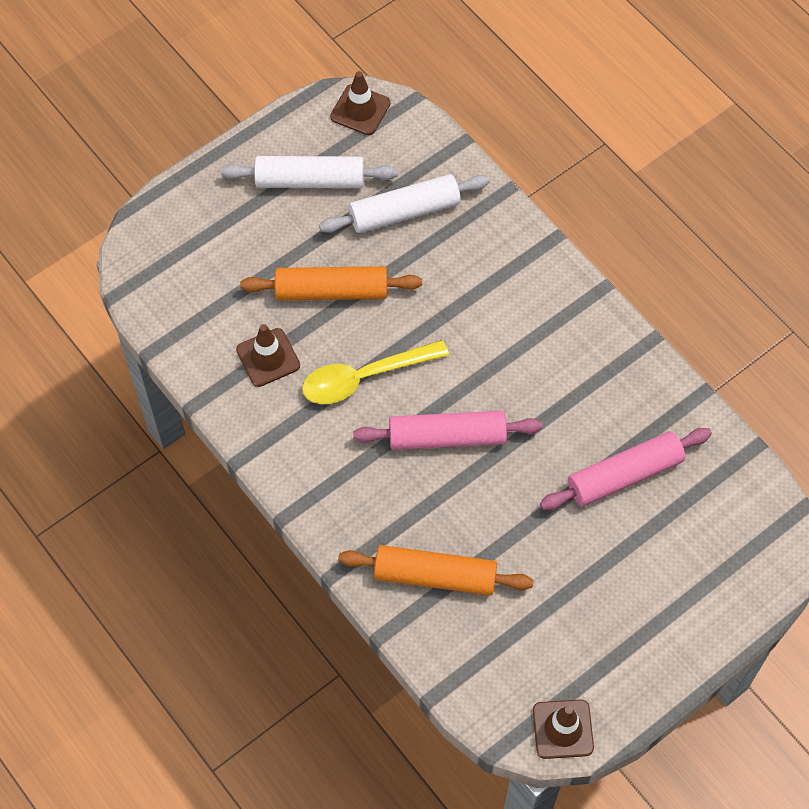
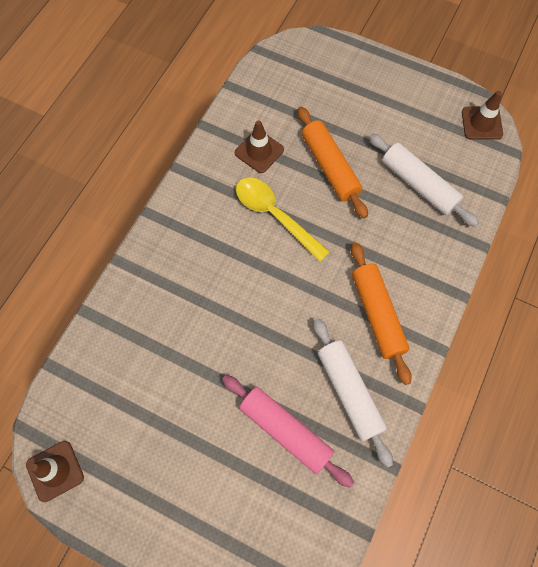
camera: 65 degrees right, 5 degrees up
(310, 180) = (407, 117): white rolling pin -> white rolling pin (349, 392)
(435, 576) = (142, 327): orange rolling pin -> orange rolling pin (377, 314)
(447, 437) = (255, 288): pink rolling pin -> none

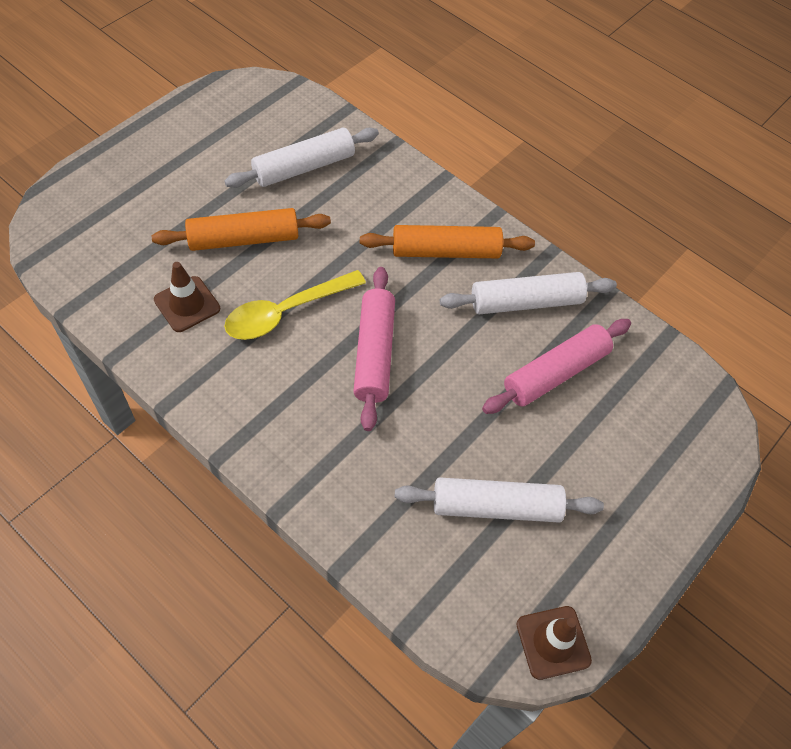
camera: 80 degrees left, 10 degrees down
(152, 407) = (496, 506): none -> white rolling pin
(259, 286) = (374, 353): none -> pink rolling pin
(481, 123) = (251, 91): brown traffic cone -> none

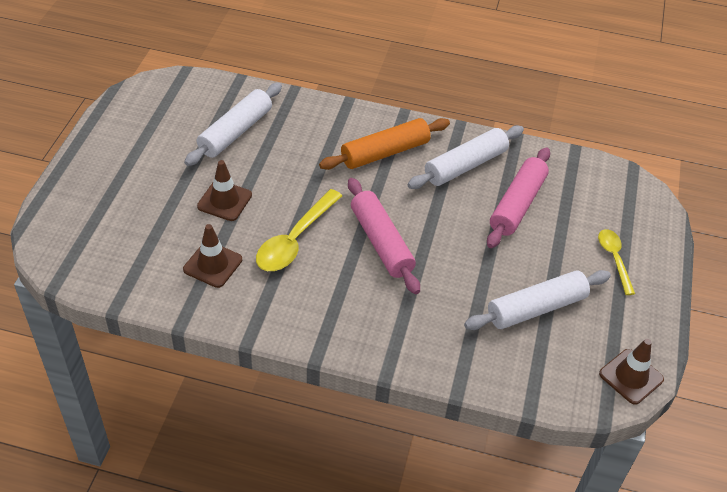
camera: 25 degrees left, 10 degrees down
(244, 239) = (224, 201): orange rolling pin -> brown traffic cone
(628, 488) = (614, 259): none -> yellow spoon

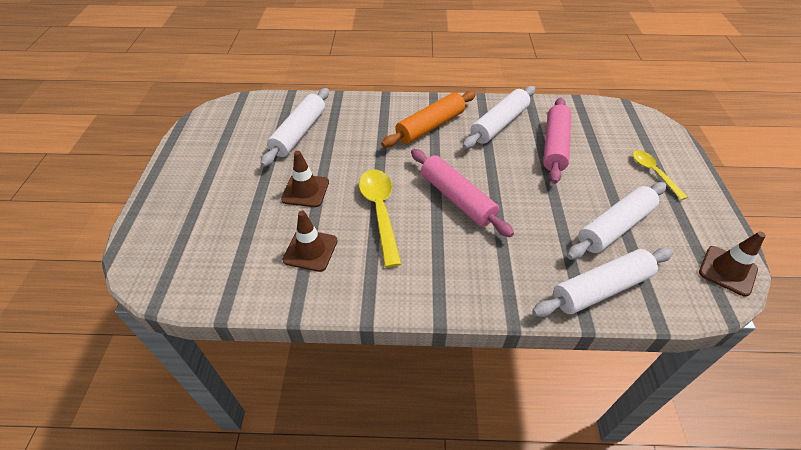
camera: 10 degrees left, 0 degrees up
(295, 239) = (380, 211): yellow spoon -> yellow spoon turned 150 degrees clockwise
(488, 364) = (600, 289): none -> white rolling pin

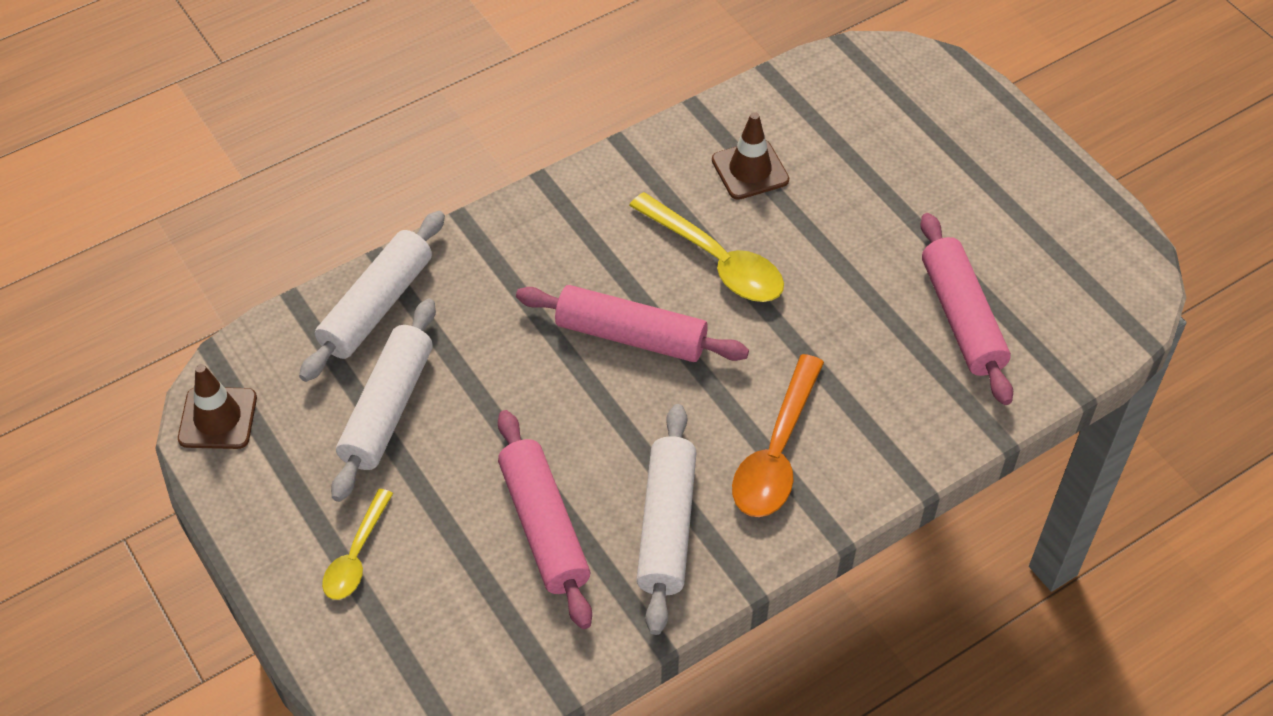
camera: 145 degrees right, 5 degrees up
(299, 133) = (961, 318): white rolling pin -> pink rolling pin
(305, 191) = (841, 235): brown traffic cone -> none
(430, 126) = (776, 452): orange rolling pin -> orange spoon
(653, 173) = (356, 555): yellow spoon -> yellow spoon turned 75 degrees clockwise

